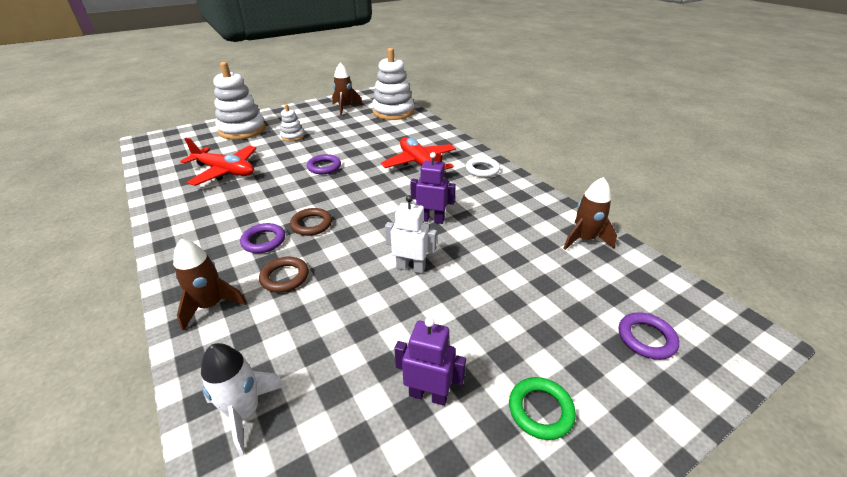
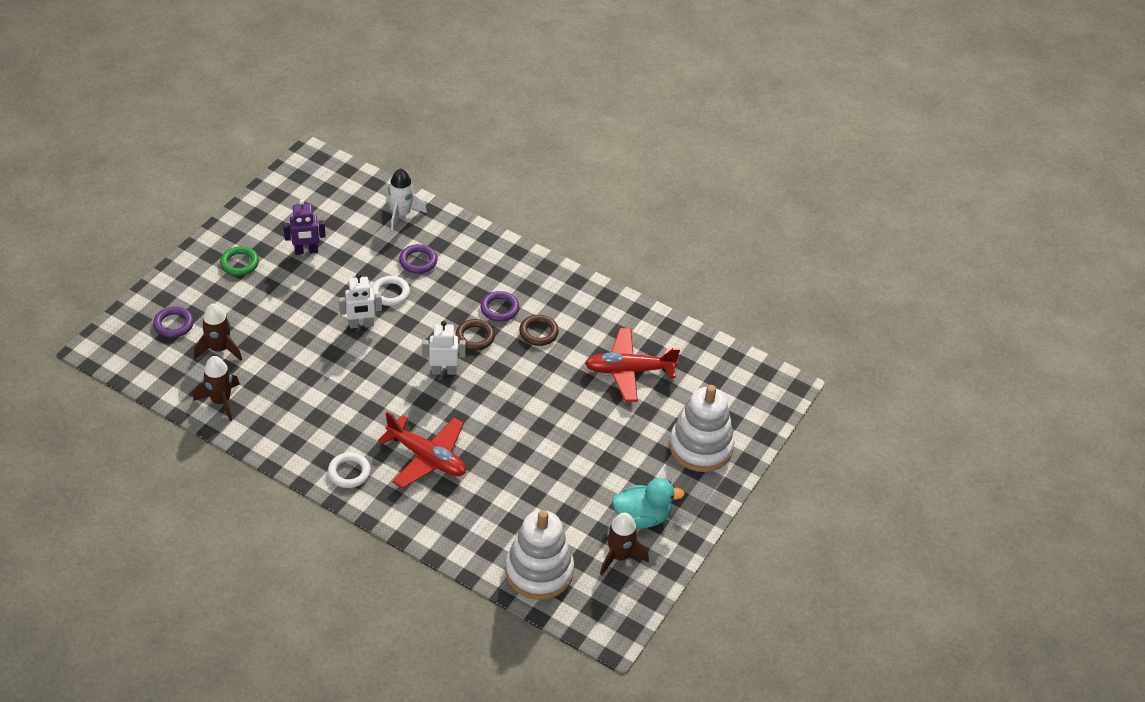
camera: 150 degrees right, 10 degrees up
(211, 305) = (482, 253): brown rocket -> brown rocket (219, 349)
(285, 277) = (452, 286): brown ring -> brown ring (538, 332)
(292, 136) = (623, 457): white stacking toy -> none
(315, 115) = (642, 517): none -> turquoise duck
(324, 167) = (531, 414): purple ring -> purple ring (418, 261)
(356, 291) = (390, 293): none -> white ring
(363, 208) = (444, 371): none -> white robot
(432, 220) = (369, 378): purple robot -> none

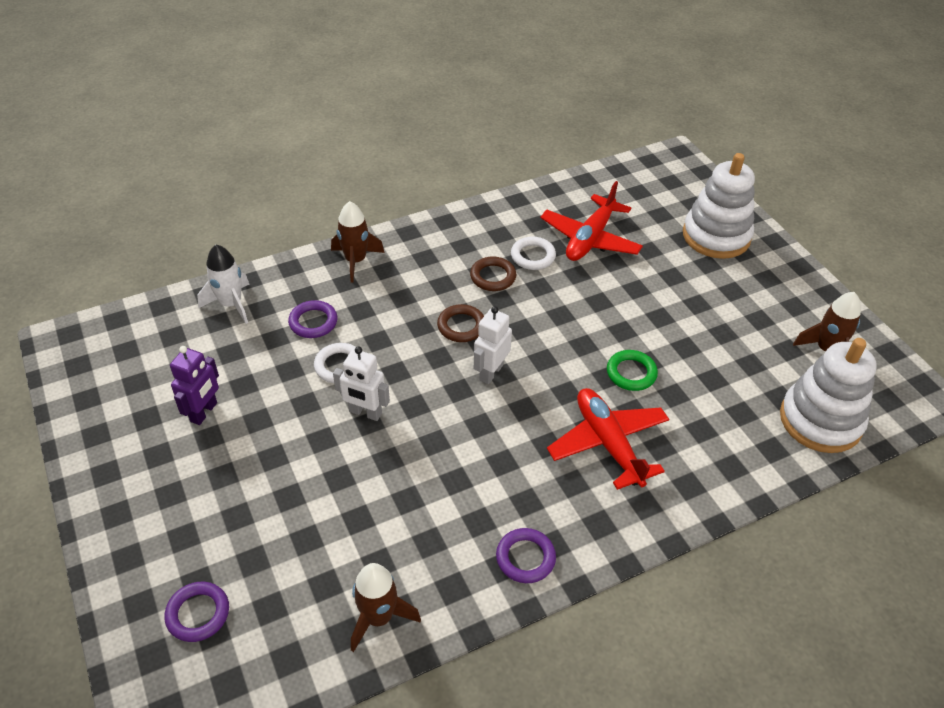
camera: 55 degrees left, 0 degrees up
(219, 349) = (286, 578): brown rocket -> brown rocket (356, 261)
(239, 263) = (160, 488): green ring -> green ring (631, 373)
(349, 472) = (587, 528): white ring -> white ring (533, 256)
(361, 324) = (365, 413): white robot -> white robot turned 90 degrees clockwise
(427, 457) = (608, 443): red plane -> red plane turned 90 degrees counterclockwise
(499, 309) = (437, 290): purple ring -> purple ring (525, 558)
(642, 517) = (783, 312): turquoise duck -> none

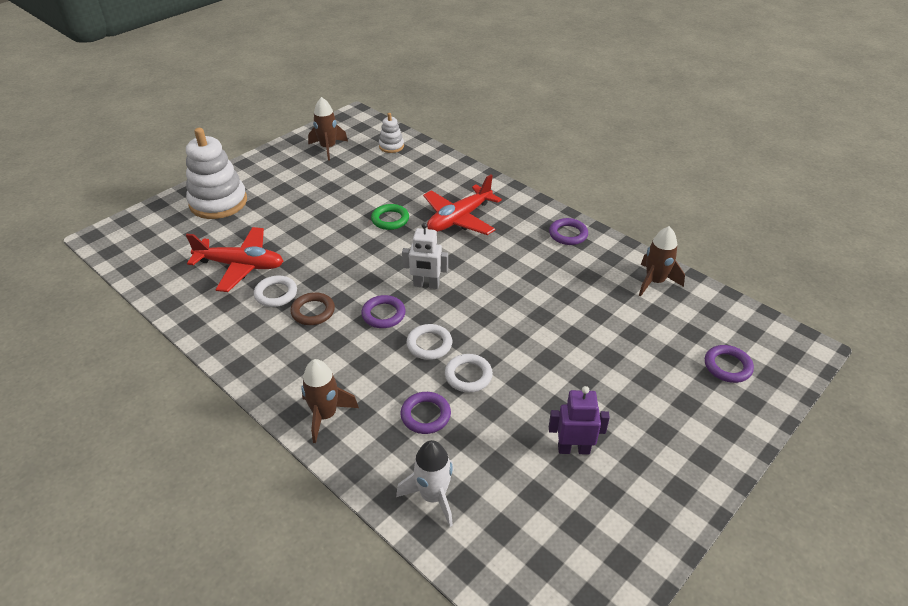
camera: 110 degrees left, 5 degrees down
(365, 413) = (507, 342): white robot -> none
(398, 349) = (429, 344): none -> white ring
(461, 326) = (383, 314): brown ring -> purple ring
(820, 420) = (391, 146): white stacking toy -> white stacking toy, size x0.49

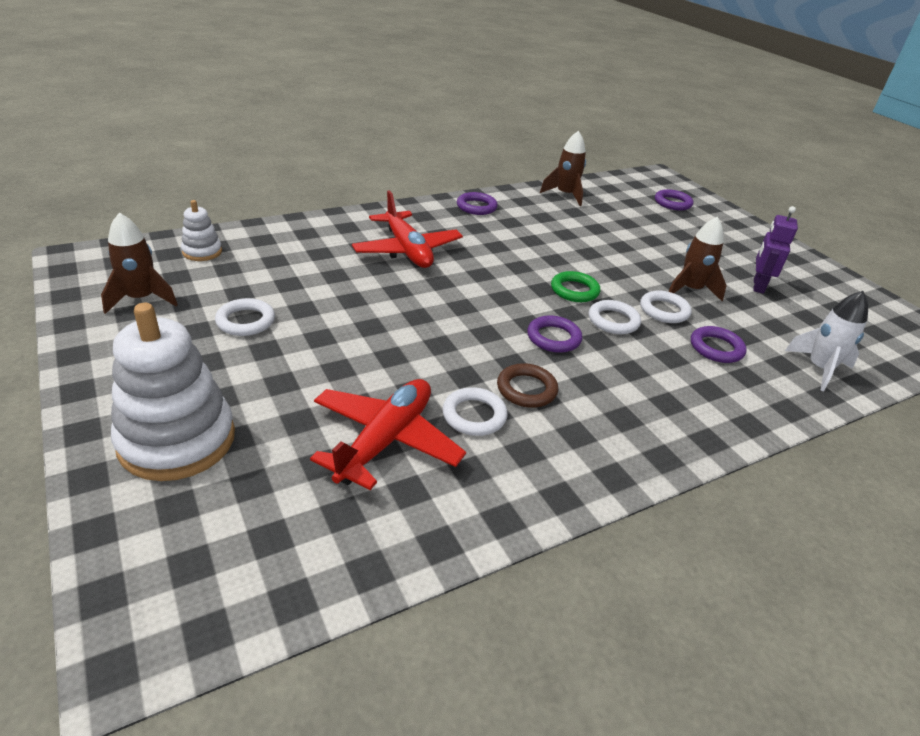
camera: 75 degrees left, 5 degrees down
(325, 415) = (713, 415): brown rocket -> brown rocket (690, 290)
(327, 186) = (245, 321): none -> white ring
(390, 219) = (372, 291): green ring -> green ring (574, 290)
(426, 285) = (514, 299): white robot -> none

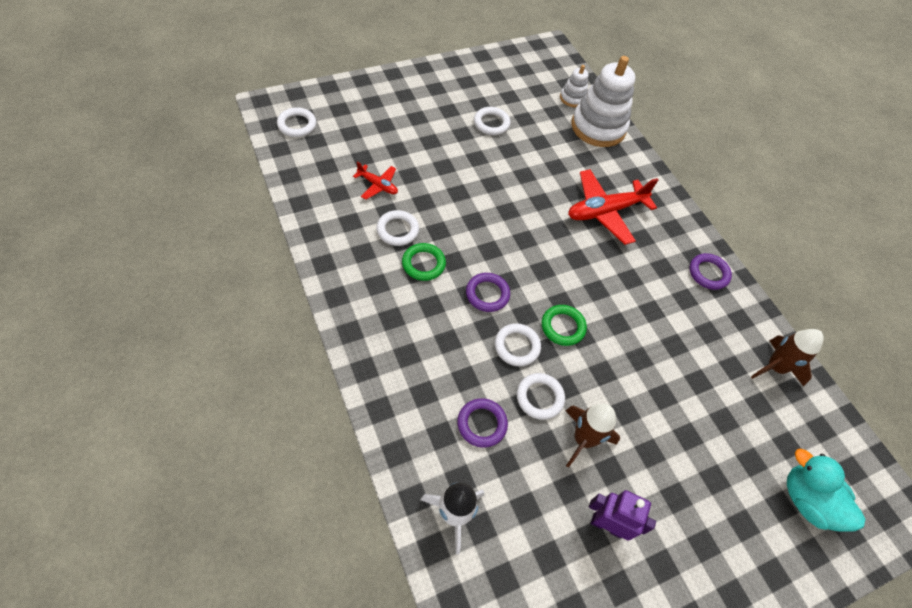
camera: 90 degrees right, 20 degrees up
(141, 299) = (510, 78): brown rocket -> none
(177, 440) = (384, 105): white stacking toy -> white stacking toy (598, 127)
(218, 577) = (297, 125): none -> white ring
(385, 440) = (378, 185): red plane -> red plane, size x0.52
(526, 389) = (423, 264): brown ring -> green ring
(672, 203) = (807, 501): purple ring -> turquoise duck

